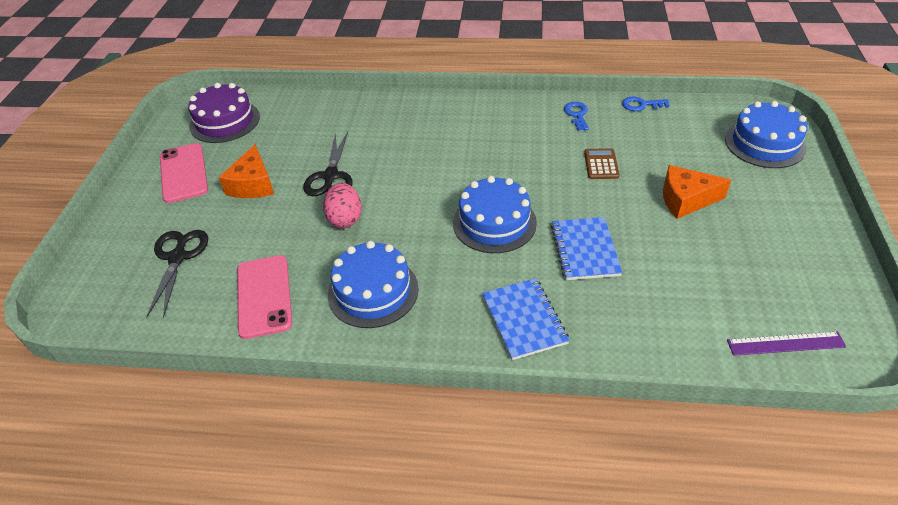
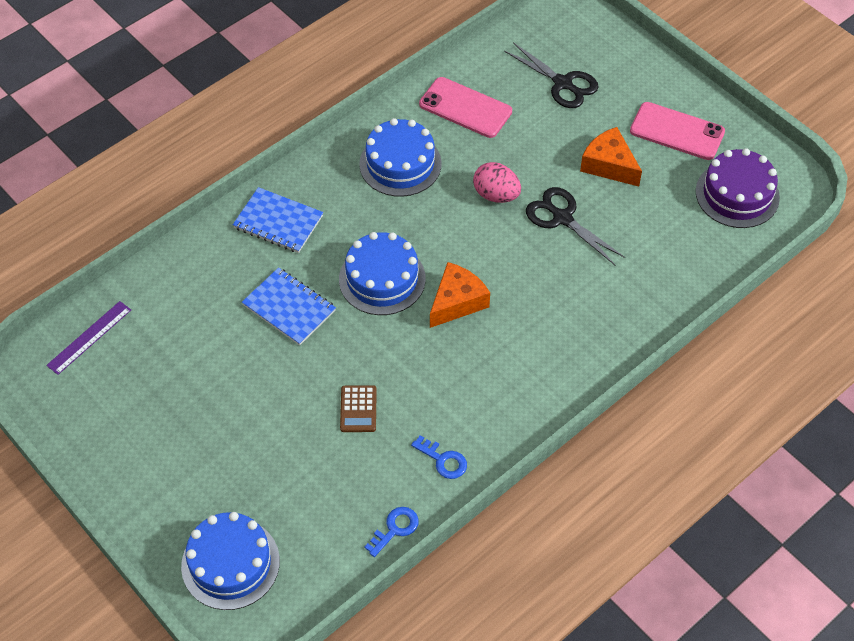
camera: 130 degrees right, 10 degrees up
(601, 164) = (358, 409): brown calculator -> brown calculator turned 45 degrees clockwise
(686, 199) = (251, 424): orange cheese -> orange cheese (457, 302)

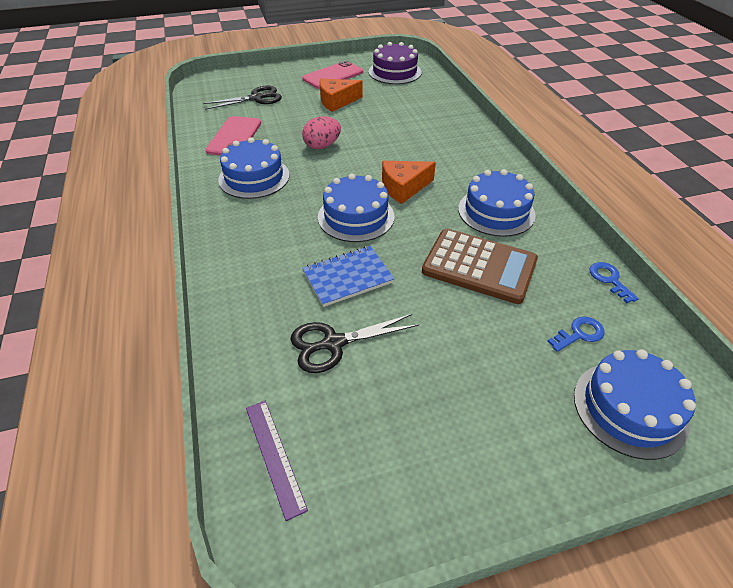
camera: 65 degrees left, 10 degrees down
(278, 222) = (249, 257): blue notebook -> none
(358, 409) = (479, 266): brown calculator -> brown calculator, size x2.13
(443, 460) = (548, 235): blue key -> blue key (579, 334)
(457, 302) = (403, 187): orange cheese -> orange cheese turned 90 degrees counterclockwise
(460, 401) = (496, 211): none -> blue cake
(465, 108) = (234, 137): pink phone -> pink phone turned 45 degrees counterclockwise
(562, 218) = (364, 127): black scissors -> black scissors (333, 343)

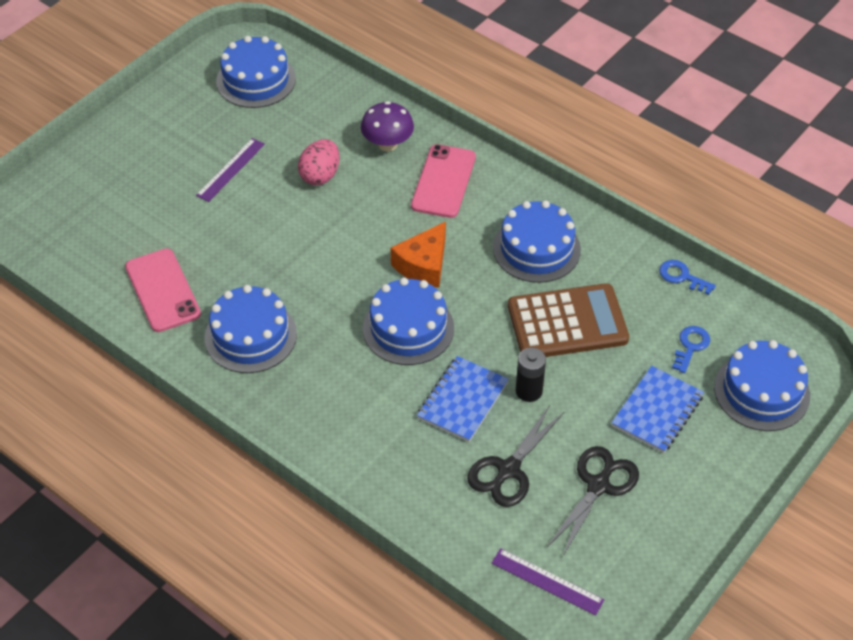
camera: 35 degrees left, 5 degrees up
(256, 98) = (121, 214): black scissors -> black scissors (598, 485)
(322, 146) = (282, 251): pink egg -> pink egg (320, 175)
(333, 75) = (181, 124): pink phone -> pink phone (443, 181)
(337, 101) = (230, 169): orange cheese -> purple ruler
(395, 72) = (256, 80): purple cake -> blue cake
(404, 296) = (529, 391): none -> black battery
(443, 122) = (387, 144): none -> purple mushroom
(505, 369) = (657, 411): none -> blue notebook

